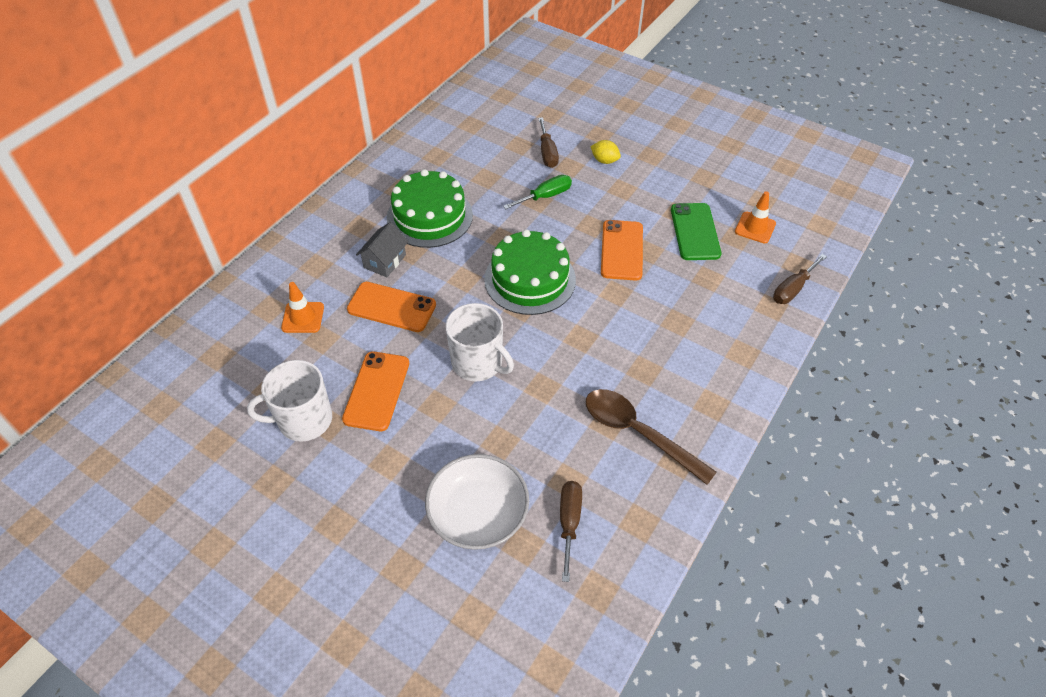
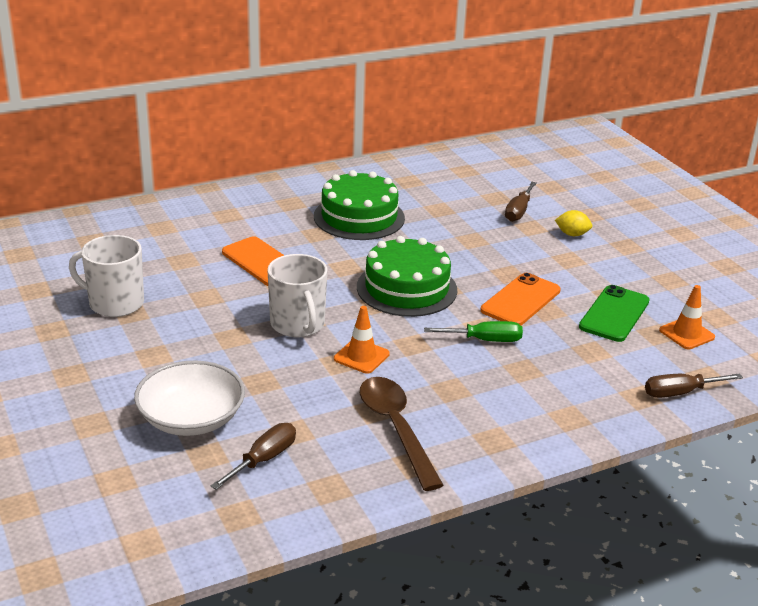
camera: 30 degrees right, 20 degrees down
(303, 317) = (182, 242): orange traffic cone -> orange traffic cone (361, 356)
(376, 391) = (192, 308): orange phone -> none
(385, 261) = (288, 232): grey house -> none
(545, 196) = (484, 239): green screwdriver -> green screwdriver (485, 340)
(604, 160) = (572, 234): yellow lemon -> yellow lemon turned 45 degrees counterclockwise

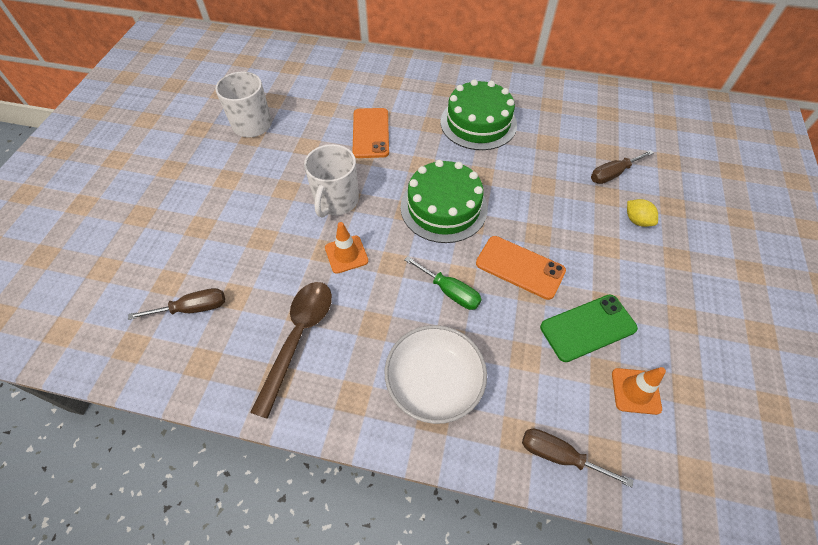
camera: 40 degrees right, 25 degrees up
(191, 418) = (192, 245): white bowl -> white bowl (434, 381)
(520, 300) = (520, 267): orange phone -> orange phone turned 45 degrees clockwise

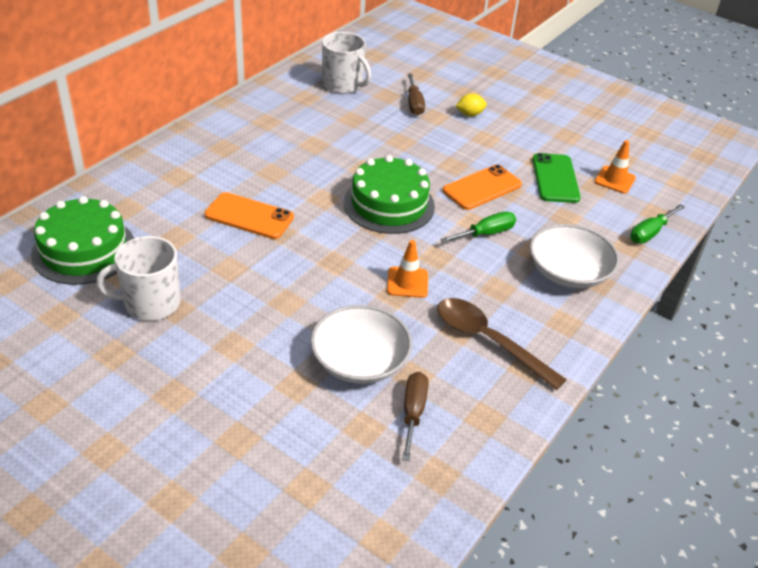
camera: 70 degrees left, 15 degrees down
(239, 255) = (360, 361): none -> white bowl
(336, 201) = (331, 269): white mug -> white mug (343, 85)
(478, 123) = (294, 145): green cake -> green cake (84, 250)
(559, 455) = (650, 233): brown screwdriver -> green screwdriver

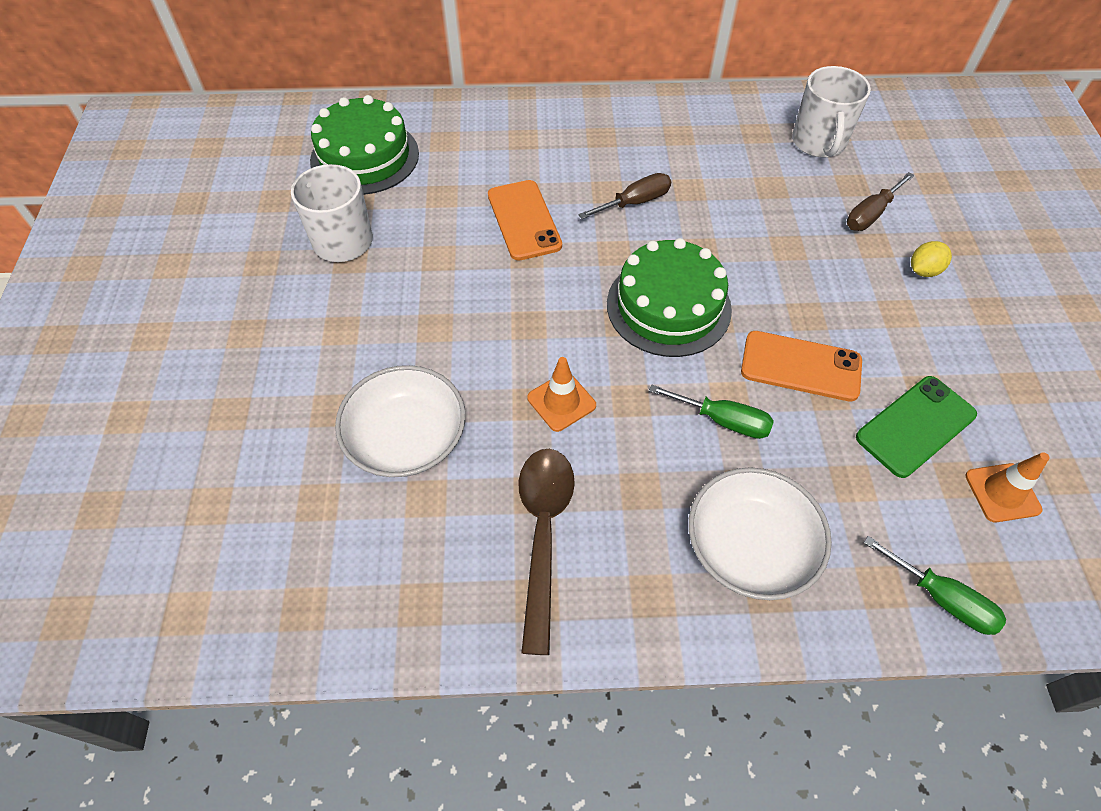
camera: 55 degrees right, 15 degrees up
(413, 413) = (372, 530): brown screwdriver -> brown screwdriver (635, 202)
(470, 114) = (923, 271): yellow lemon -> yellow lemon turned 75 degrees counterclockwise
(650, 233) = (942, 598): green screwdriver -> green screwdriver turned 150 degrees counterclockwise

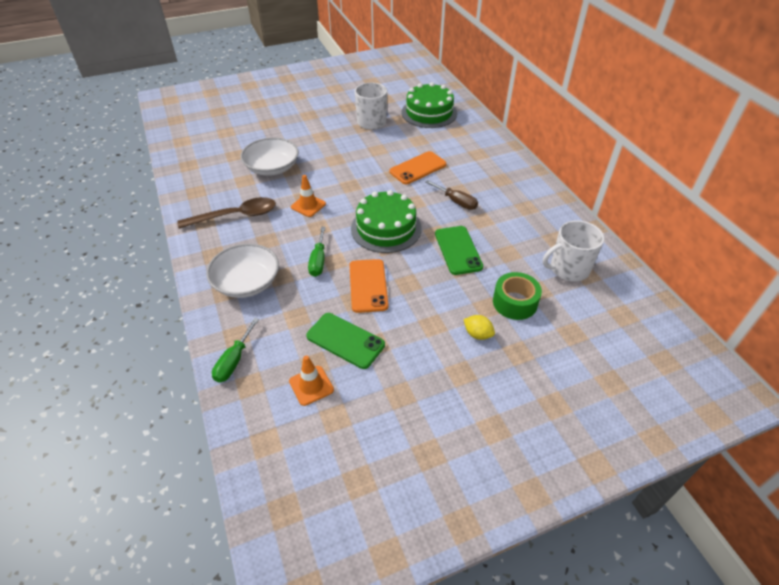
camera: 70 degrees right, 10 degrees down
(749, 236) = (458, 250): none -> green phone
(870, 214) = (515, 302): brown screwdriver -> green tape

